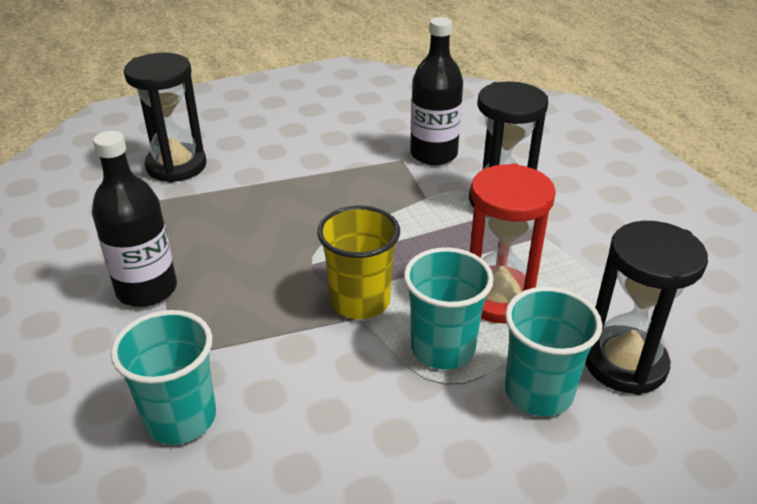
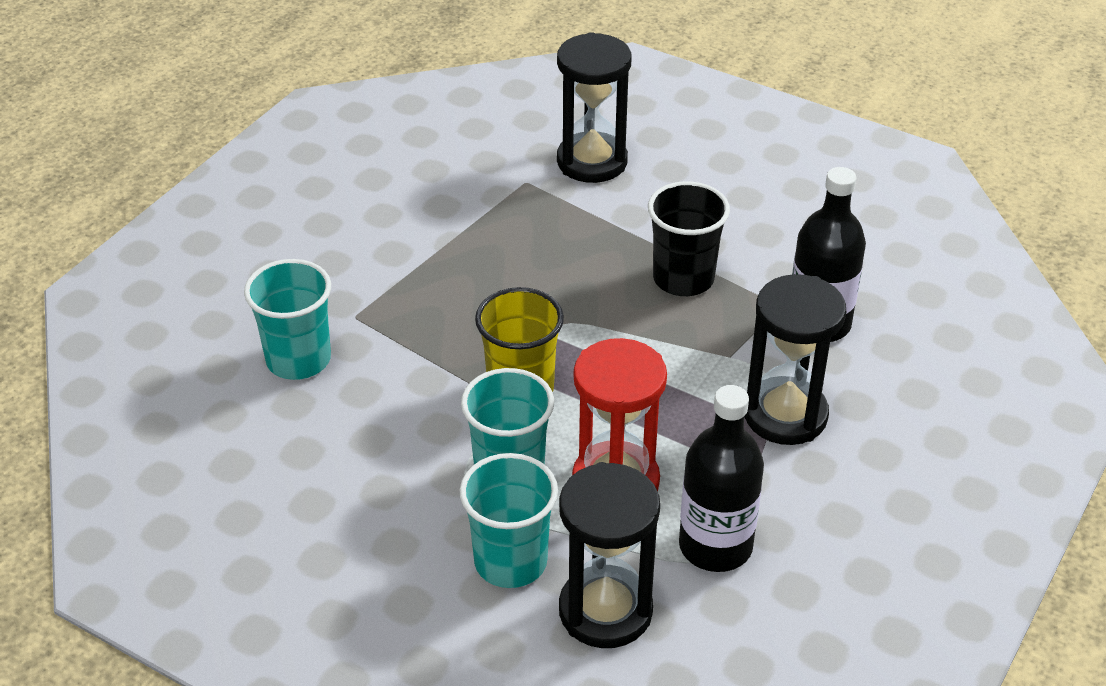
camera: 55 degrees right, 5 degrees up
(147, 289) = (412, 254): black bottle -> black bottle (715, 546)
(335, 182) = (683, 279): none -> black cup

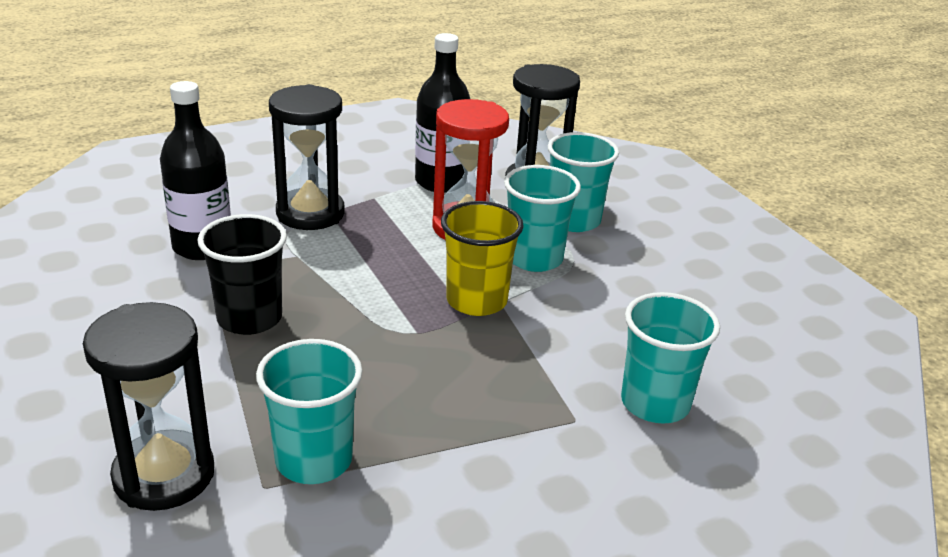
camera: 150 degrees left, 10 degrees down
(513, 208) = (314, 460): none -> turquoise cup

